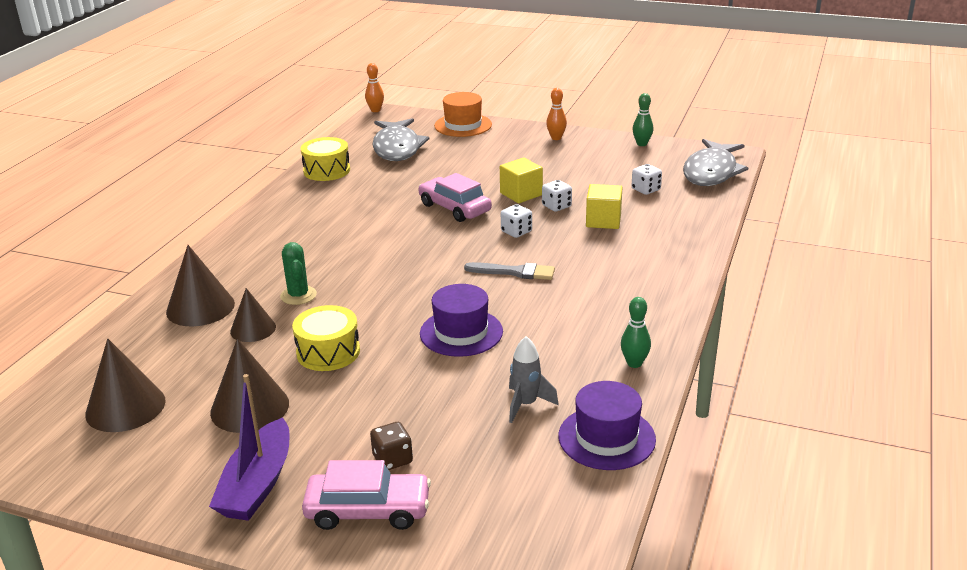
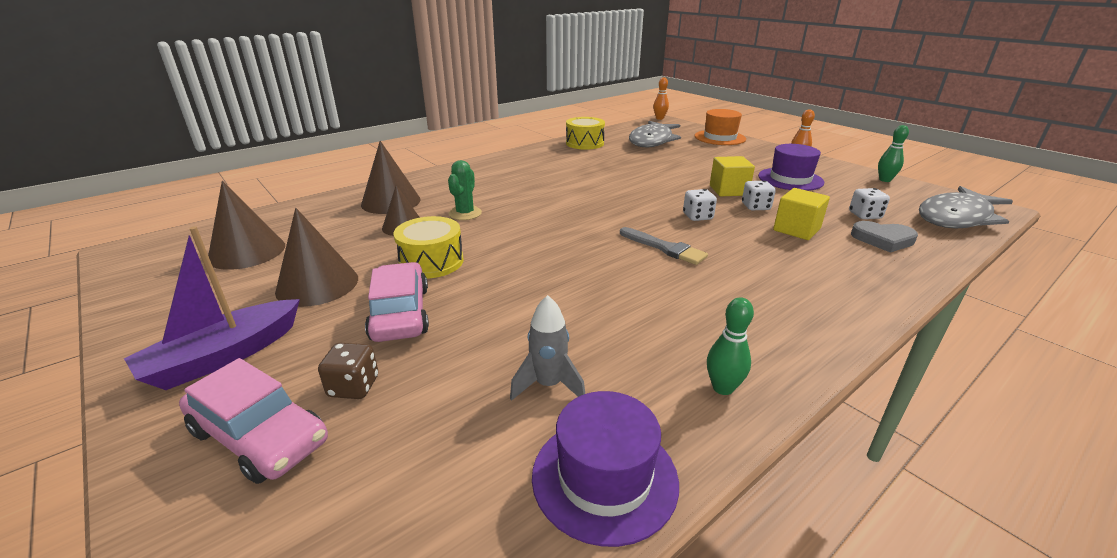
camera: 30 degrees right, 0 degrees up
(454, 208) = (658, 186): pink car -> pink car (400, 313)
(461, 332) = (560, 284): purple hat -> purple hat (790, 179)
(670, 211) = (883, 239): none -> grey heart

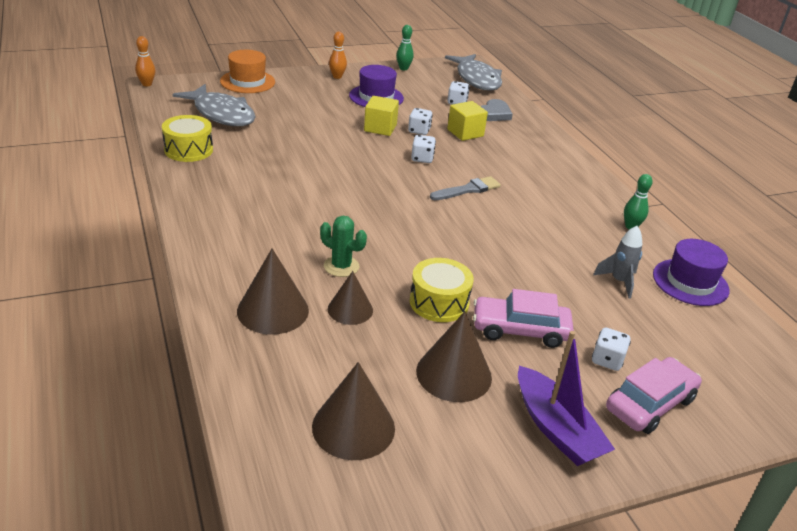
camera: 75 degrees left, 5 degrees up
(354, 387) = (607, 360): brown dice -> white dice

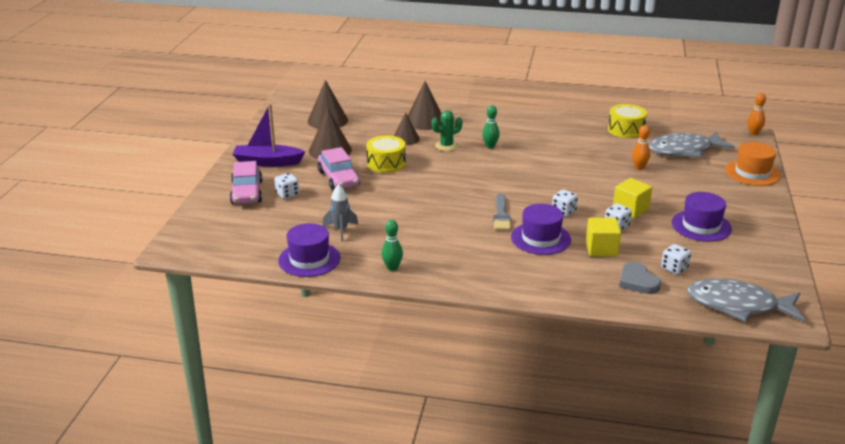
camera: 125 degrees right, 5 degrees down
(337, 77) = (758, 218): orange bowling pin -> orange bowling pin (639, 167)
(403, 68) = (779, 264): green bowling pin -> green bowling pin (490, 146)
(484, 162) = (540, 238): none -> purple hat
(520, 330) = (338, 178): pink car -> pink car turned 120 degrees clockwise

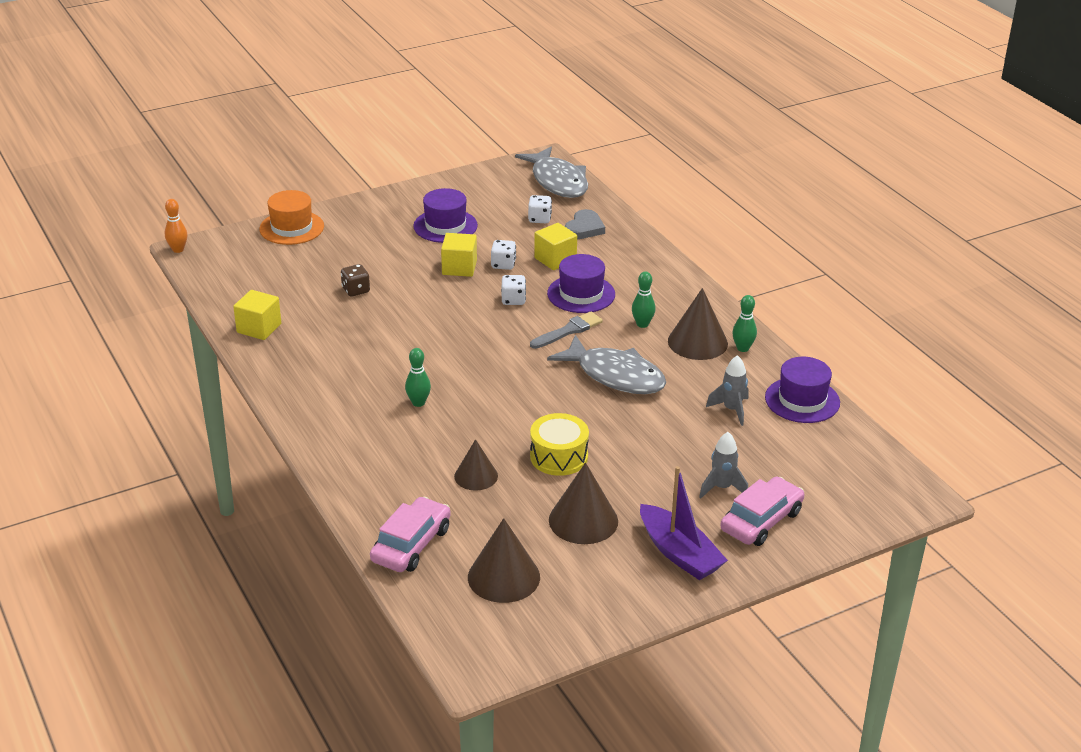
camera: 130 degrees left, 5 degrees up
(287, 194) = (722, 488): white dice -> grey rocket
(338, 178) = (639, 471): pink car -> pink car (411, 545)
(425, 121) = (403, 487): brown cone -> brown cone (697, 342)
(446, 146) = (457, 435): green cactus -> none
(473, 244) = (642, 324): none -> green bowling pin
(626, 130) = (259, 328): yellow drum -> yellow cube
(639, 167) = (356, 290): orange bowling pin -> brown dice
(684, 150) = (278, 277): grey fish -> grey fish (615, 375)

